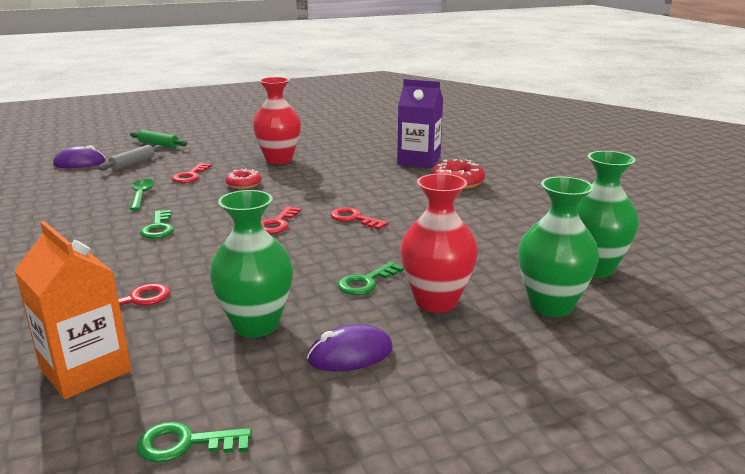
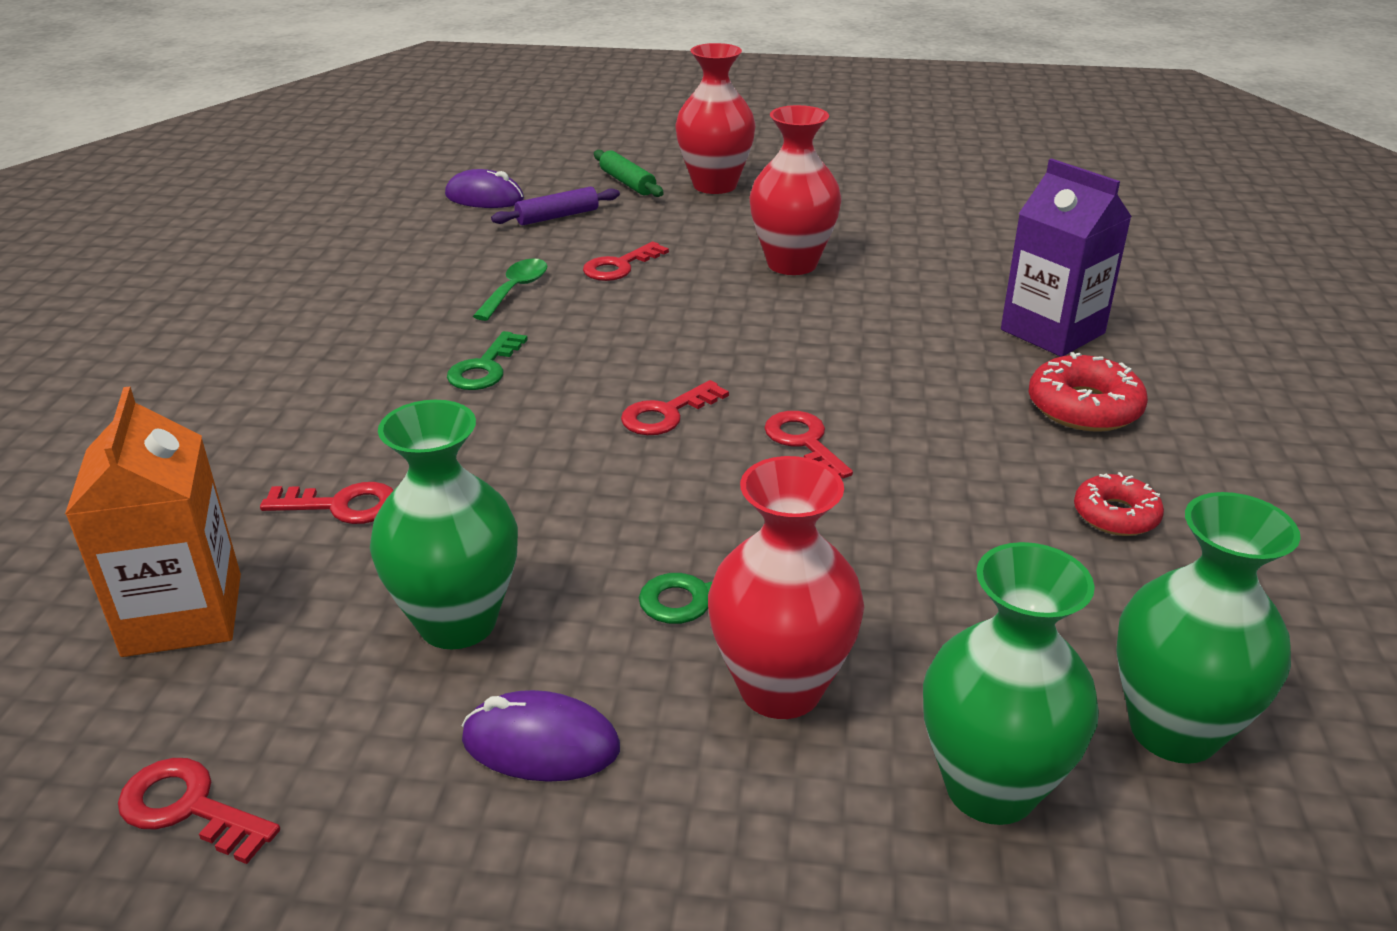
camera: 30 degrees right, 10 degrees up
(133, 163) = (557, 216): grey rolling pin -> purple rolling pin
(185, 444) = (188, 808): green key -> red key
(207, 138) = (715, 185): none -> red vase
(243, 184) = (687, 307): red donut -> red donut (1115, 515)

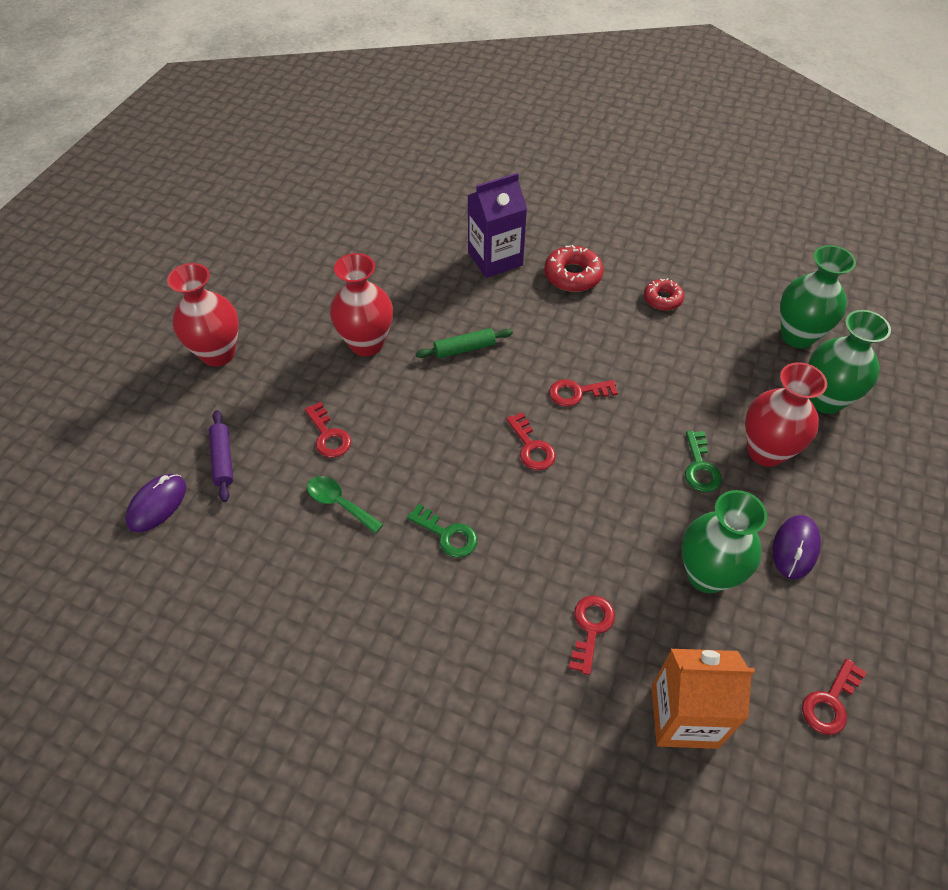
camera: 75 degrees left, 20 degrees up
(627, 183) = (182, 404): green rolling pin -> green rolling pin (464, 349)

